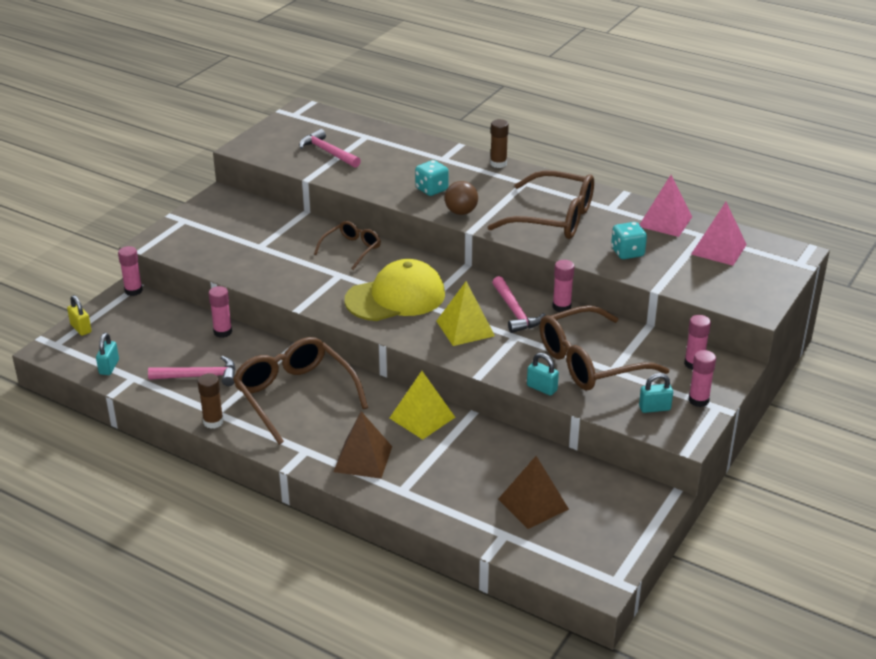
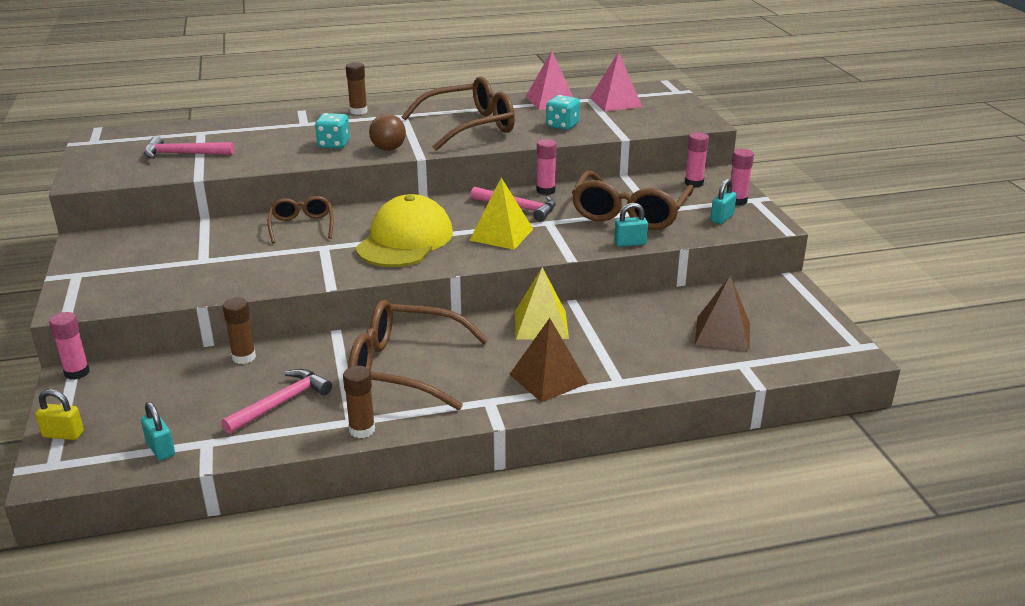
camera: 45 degrees left, 5 degrees down
(223, 332) = (244, 357): pink glue stick -> brown glue stick

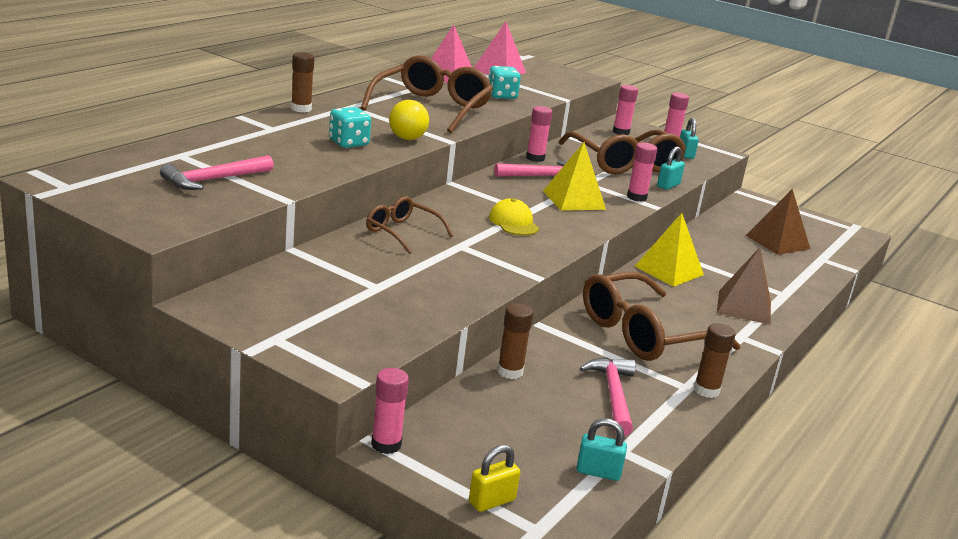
camera: 45 degrees left, 5 degrees down
(388, 149) = (407, 138): brown ball -> yellow ball
(405, 240) = (513, 222): yellow cap -> yellow cap, size x0.50
(569, 246) = (636, 197): none -> pink glue stick

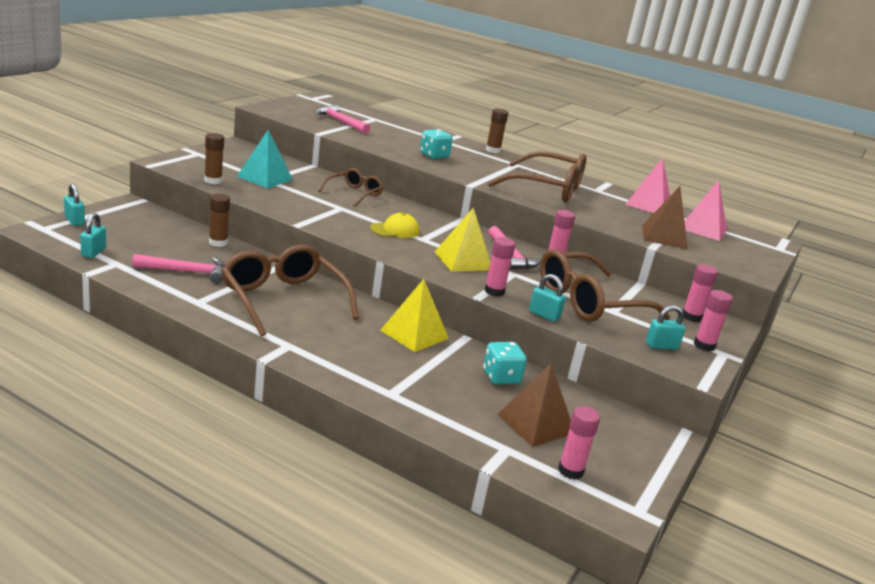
camera: 85 degrees right, 0 degrees up
(372, 288) = (264, 178): none -> turquoise pyramid
(386, 444) = (136, 203): pink glue stick -> pink glue stick (570, 471)
(407, 138) = (461, 172): yellow ball -> none
(491, 501) = (74, 221): yellow padlock -> turquoise padlock
(502, 96) = (619, 219): turquoise dice -> turquoise dice (501, 377)
(706, 390) = (193, 309): brown glue stick -> brown glue stick (213, 181)
(744, 307) = (350, 360): brown pyramid -> brown pyramid (664, 237)

